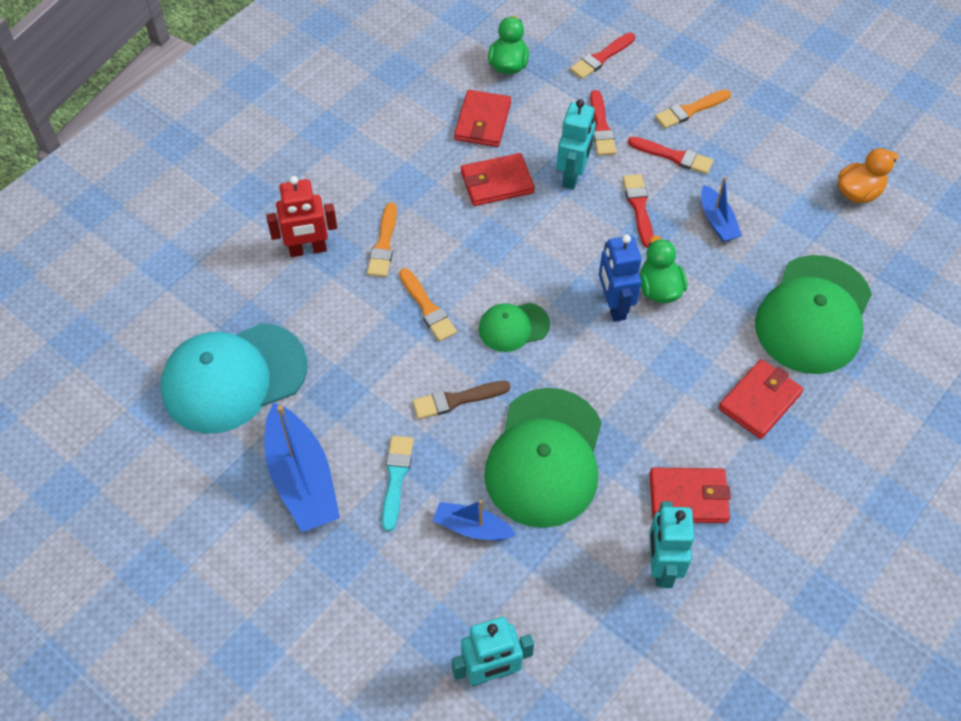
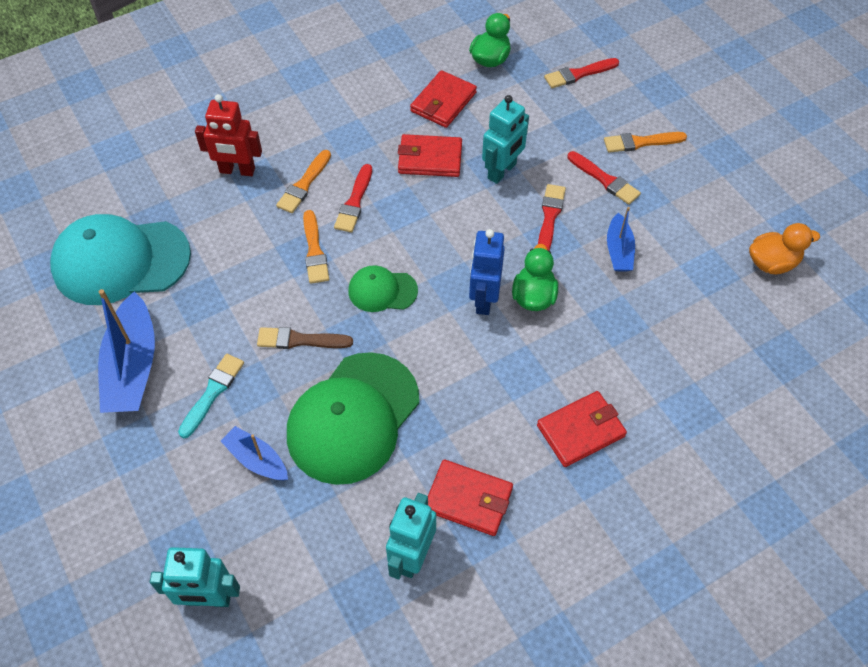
camera: 20 degrees right, 0 degrees up
(601, 127) = (549, 135): red brush -> red brush (354, 202)
(813, 315) = (672, 365): green cap -> none

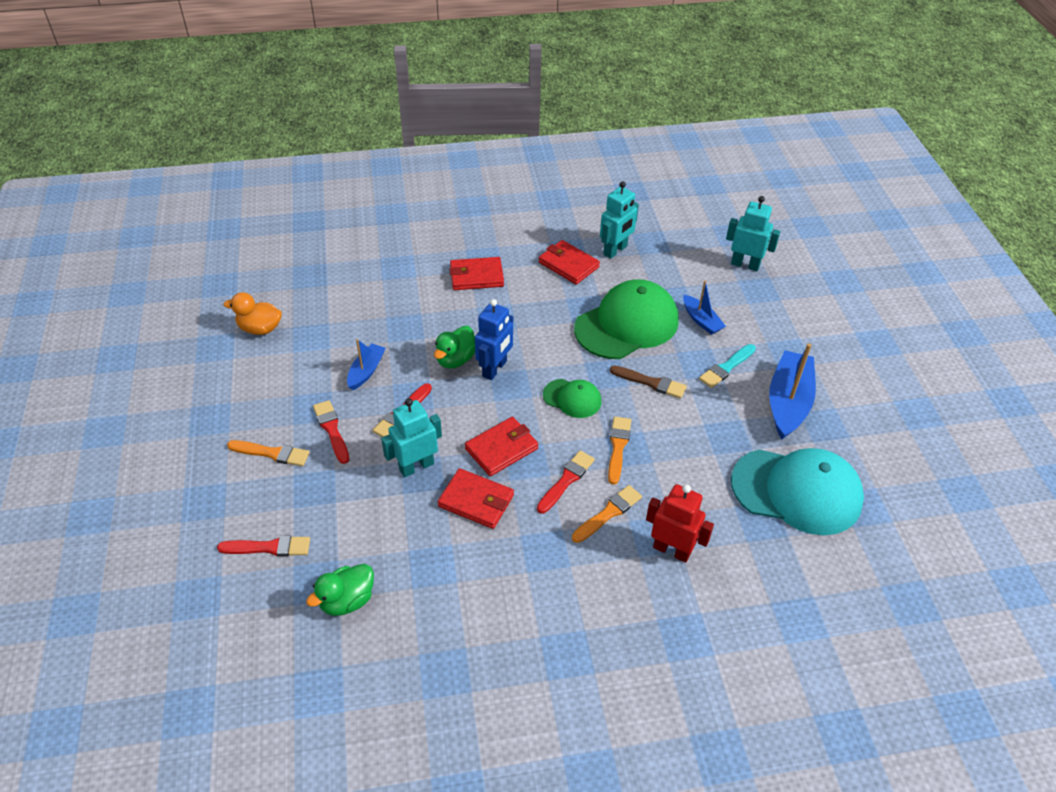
camera: 160 degrees left, 10 degrees down
(443, 102) = (429, 561): red wallet -> red wallet (501, 449)

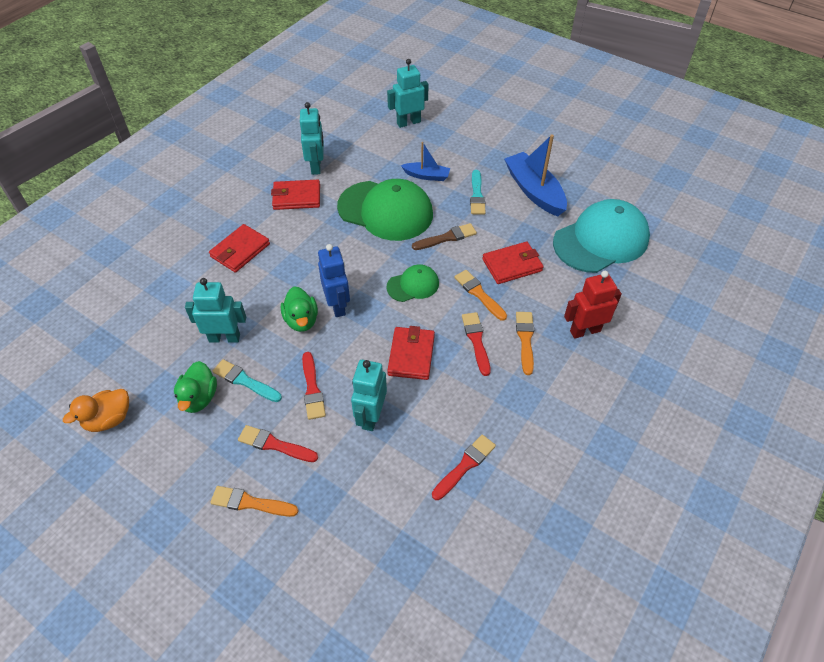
camera: 45 degrees left, 5 degrees up
(269, 547) = (341, 571): red brush -> red brush (465, 465)
(272, 453) = (250, 503): orange brush -> orange brush turned 135 degrees counterclockwise
(347, 600) = (445, 550): green duck -> green duck (199, 398)
(366, 371) = (245, 381): blue boat -> turquoise brush
(390, 331) = (224, 338): none -> turquoise robot
(476, 501) = (440, 403): red wallet -> red wallet (512, 265)
(627, 324) = (385, 211): green cap -> green cap turned 105 degrees clockwise

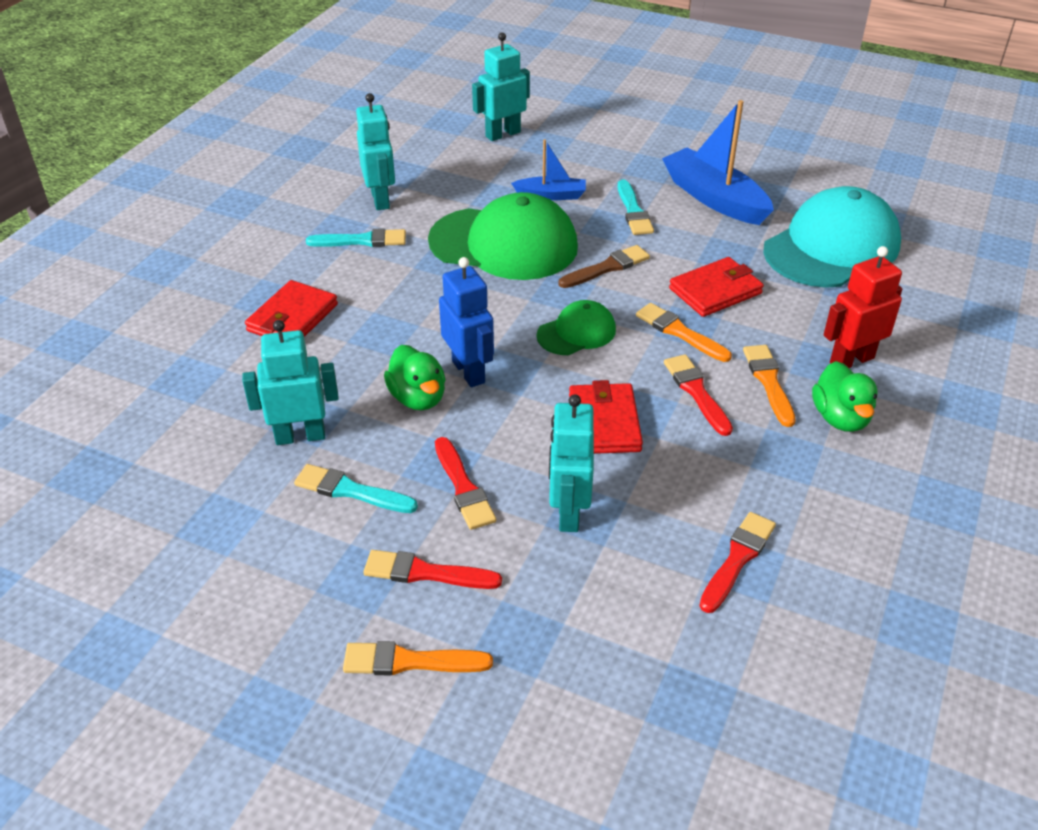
camera: 10 degrees left, 10 degrees down
(109, 419) = (135, 575): orange duck -> none
(199, 398) = (281, 524): green duck -> green duck (840, 418)
(296, 197) = (362, 241): red wallet -> turquoise brush

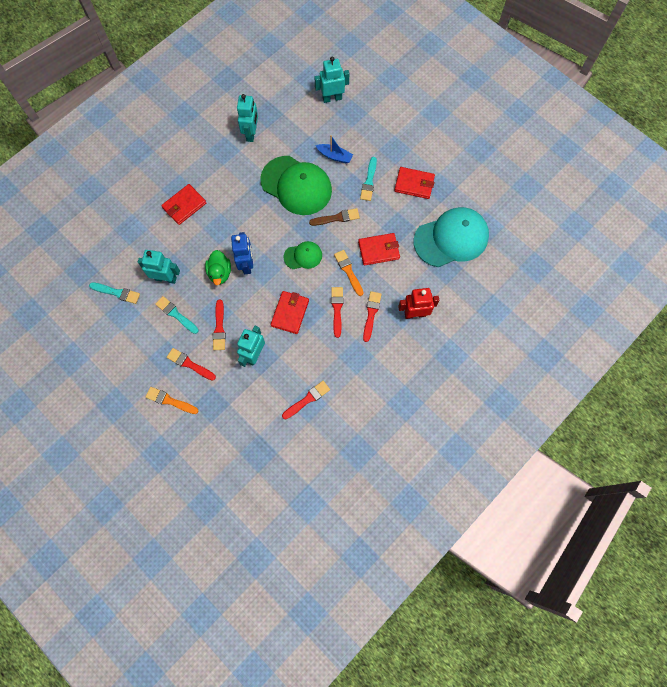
camera: 20 degrees right, 30 degrees up
(362, 241) = (232, 162): turquoise brush -> turquoise brush (117, 293)
(714, 198) = (414, 184): blue boat -> red wallet
(768, 382) = (371, 314): orange brush -> red brush
(840, 418) = (390, 344): green duck -> none

